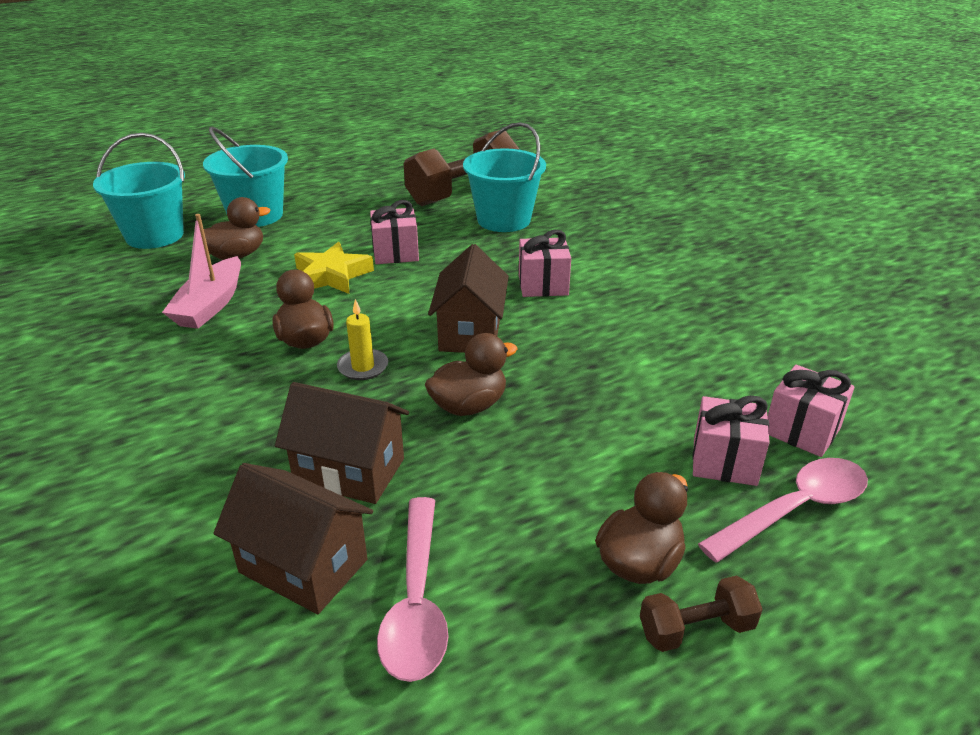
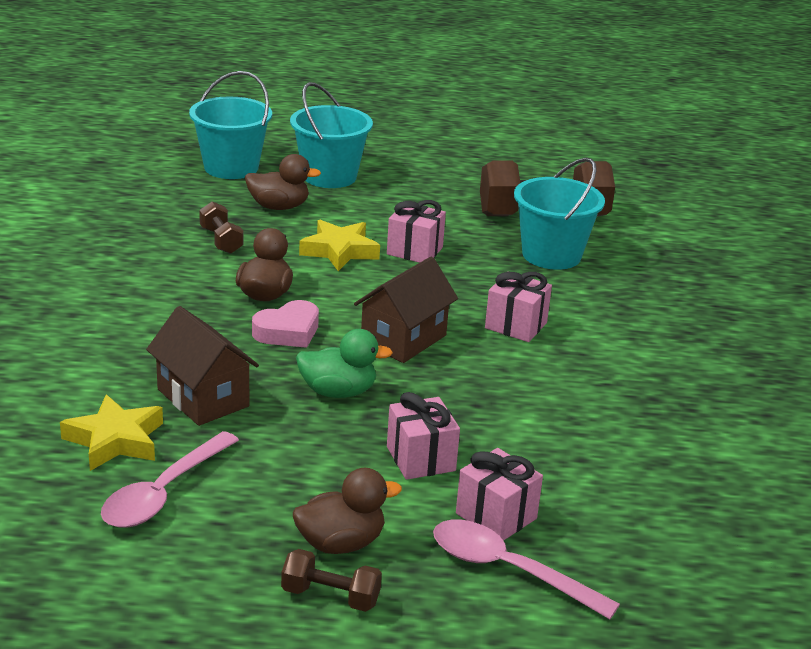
camera: 30 degrees right, 5 degrees down
(210, 305) = (221, 240): pink boat -> brown dumbbell
(303, 566) = (115, 440): brown house -> yellow star
(363, 367) = (288, 331): yellow candle -> pink heart
(469, 406) = (338, 392): brown duck -> green duck
(794, 509) = (509, 570): pink spoon -> pink spoon turned 150 degrees counterclockwise
(801, 431) = (597, 526): pink gift -> pink gift (420, 459)

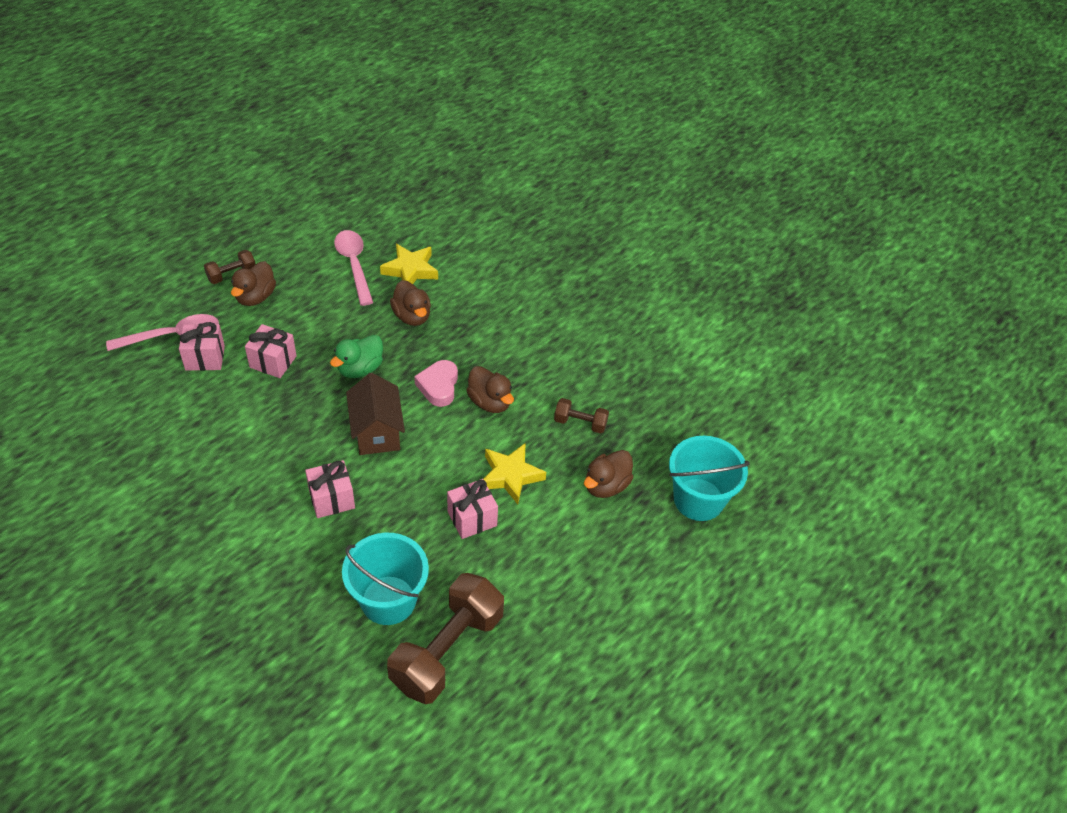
camera: 130 degrees right, 20 degrees up
(203, 398) = (412, 316): brown house -> brown duck
(329, 176) = (635, 553): turquoise bucket -> none

